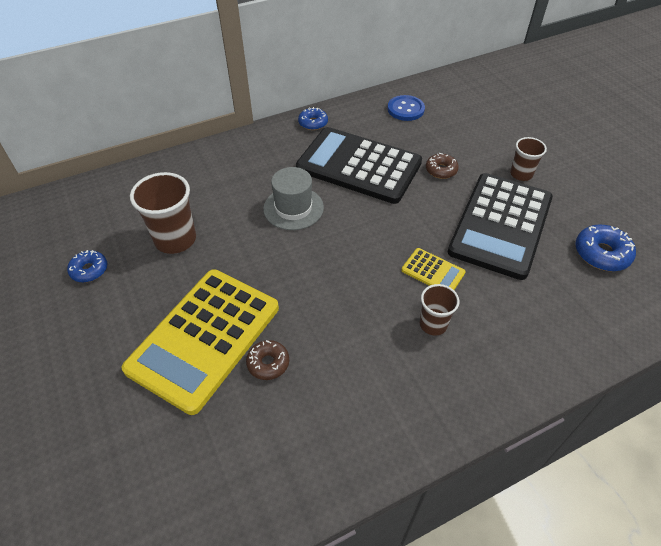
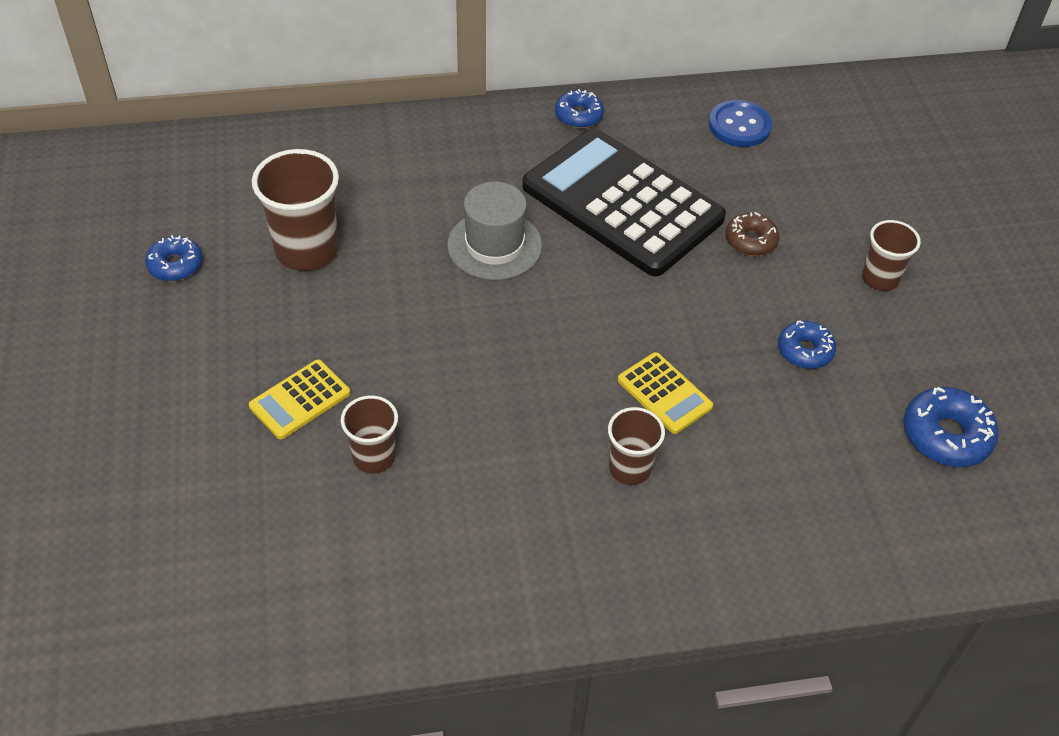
camera: 15 degrees right, 0 degrees up
(204, 338) = (300, 400): yellow calculator -> yellow calculator, size x0.43
(268, 363) = (374, 457): brown donut -> brown cup
(500, 225) = (805, 351): black calculator -> blue donut

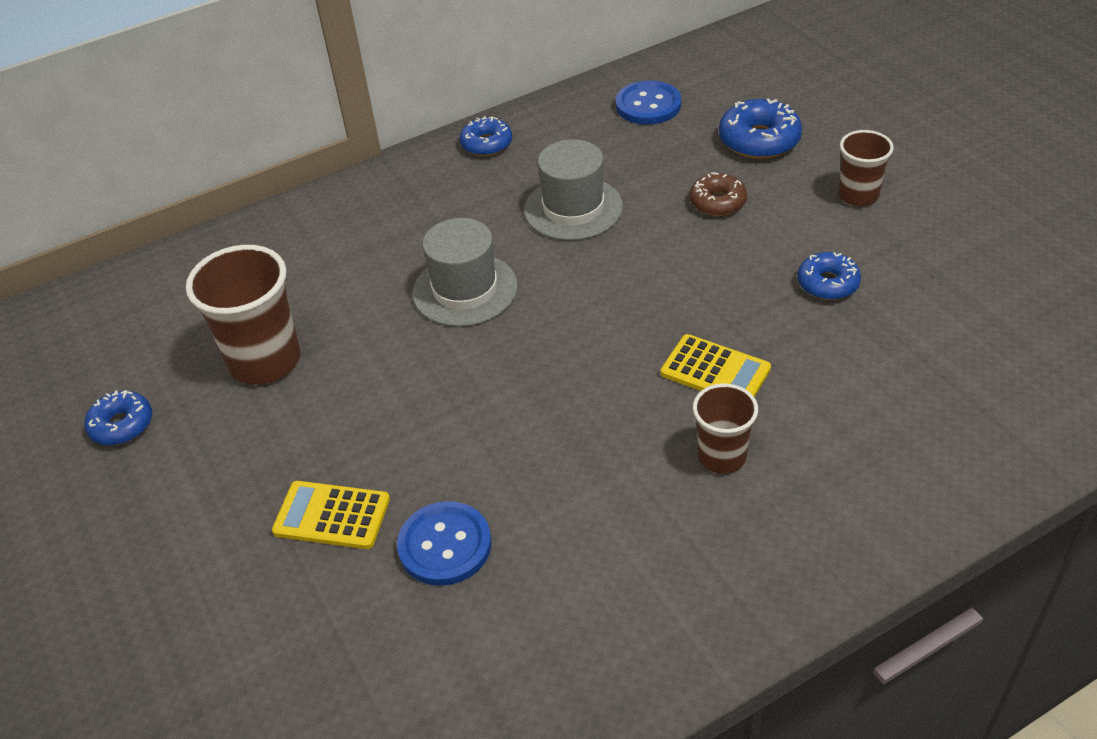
camera: 15 degrees left, 5 degrees down
(300, 400) = (332, 516): yellow calculator -> yellow calculator turned 75 degrees clockwise
(374, 457) = (445, 545): brown cup -> blue button
(622, 203) = (573, 208): black calculator -> grey hat
(946, 435) = (1005, 314): blue donut -> blue donut (759, 140)

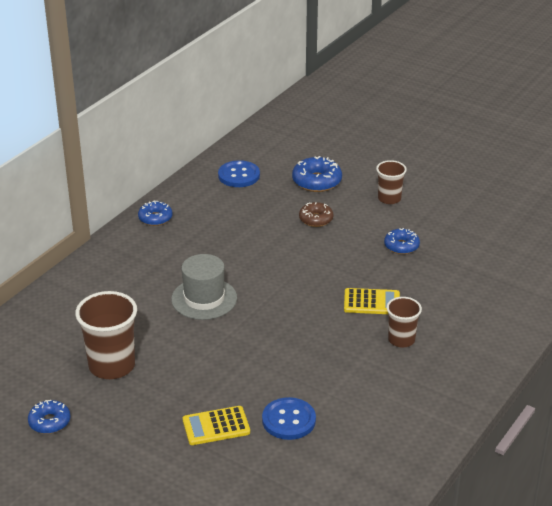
camera: 30 degrees left, 10 degrees down
(573, 208) = (235, 241): grey hat -> none

